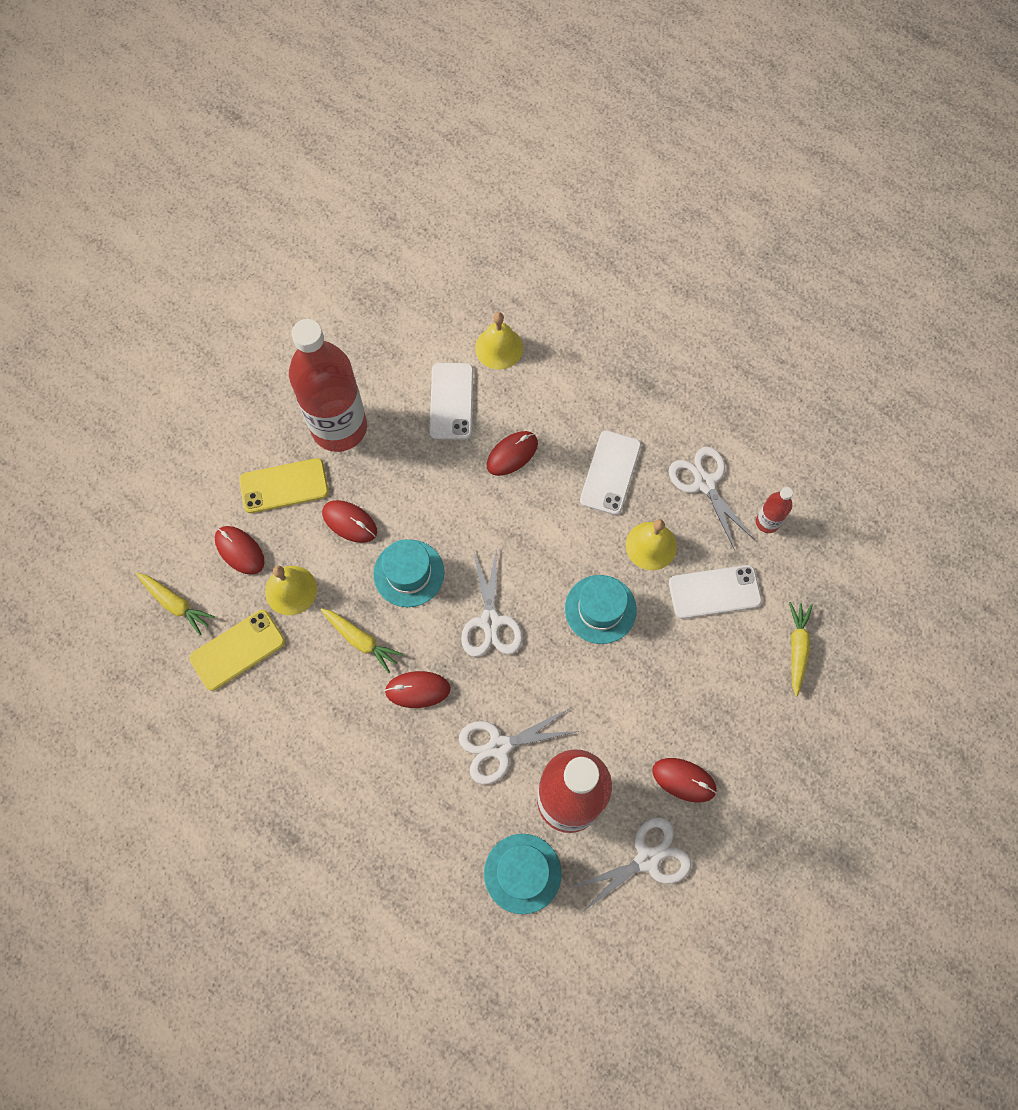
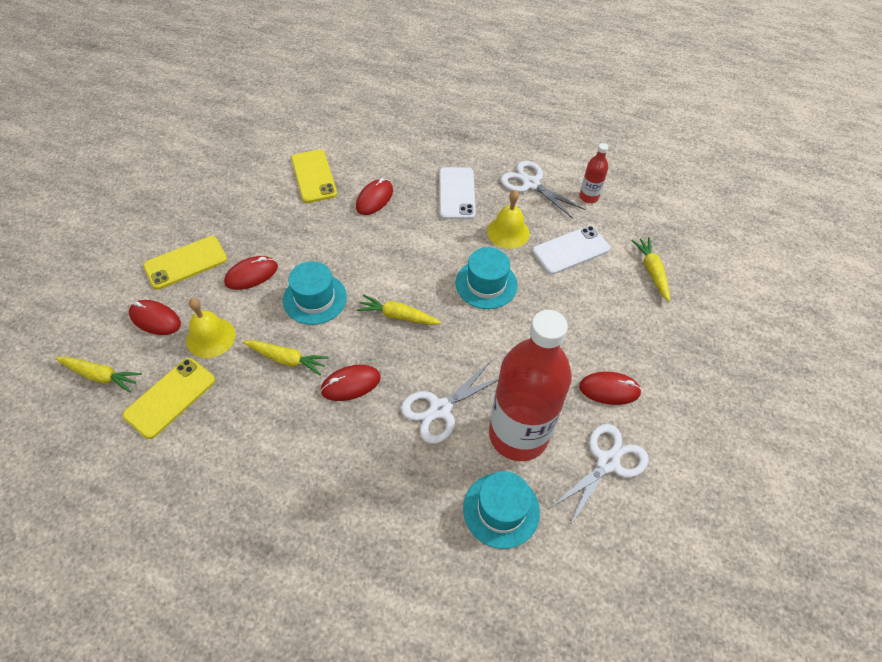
camera: 20 degrees left, 15 degrees down
(339, 427) = (224, 213): red bottle -> none
(349, 522) = (251, 275): red mouse -> red mouse turned 45 degrees counterclockwise
(451, 401) = (314, 176): white phone -> yellow phone
(490, 621) = (398, 316): white scissors -> yellow carrot
(499, 348) = (340, 137): yellow bell -> none

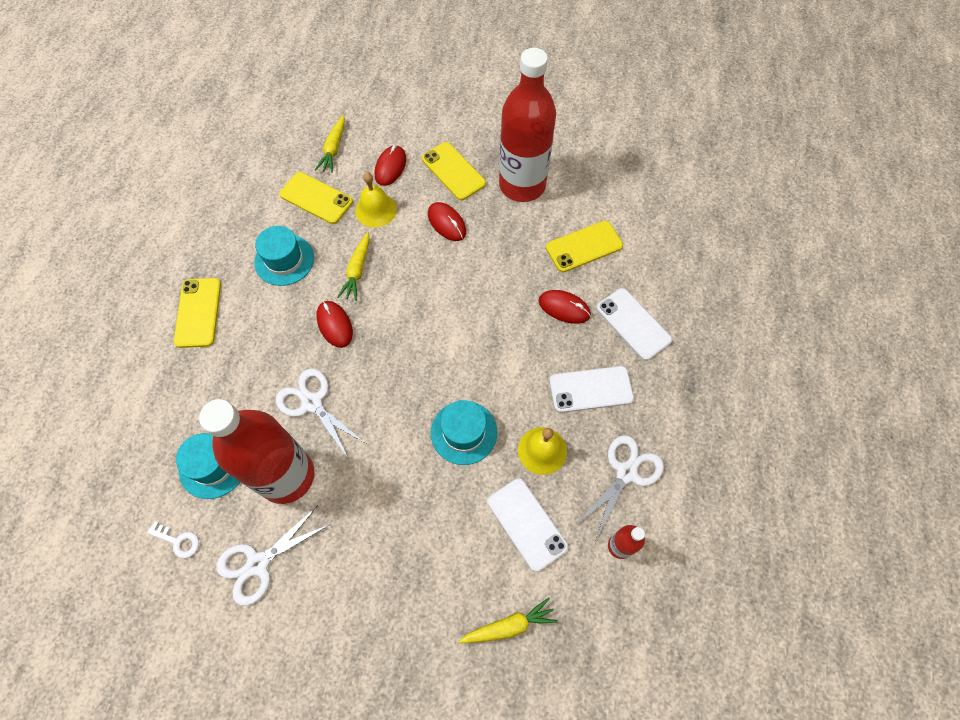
camera: 85 degrees right, 10 degrees up
(226, 210) = (522, 185): none -> red bottle
(299, 536) = (198, 312): none -> yellow phone
(315, 298) = (426, 279): turquoise hat -> turquoise hat (284, 260)
(398, 316) = (413, 352): yellow carrot -> none
(400, 158) = (633, 324): none -> white phone
(584, 545) = (178, 541): none -> white key
(607, 462) = (258, 564): white scissors -> white scissors turned 105 degrees clockwise
(609, 389) = (340, 567): red mouse -> none

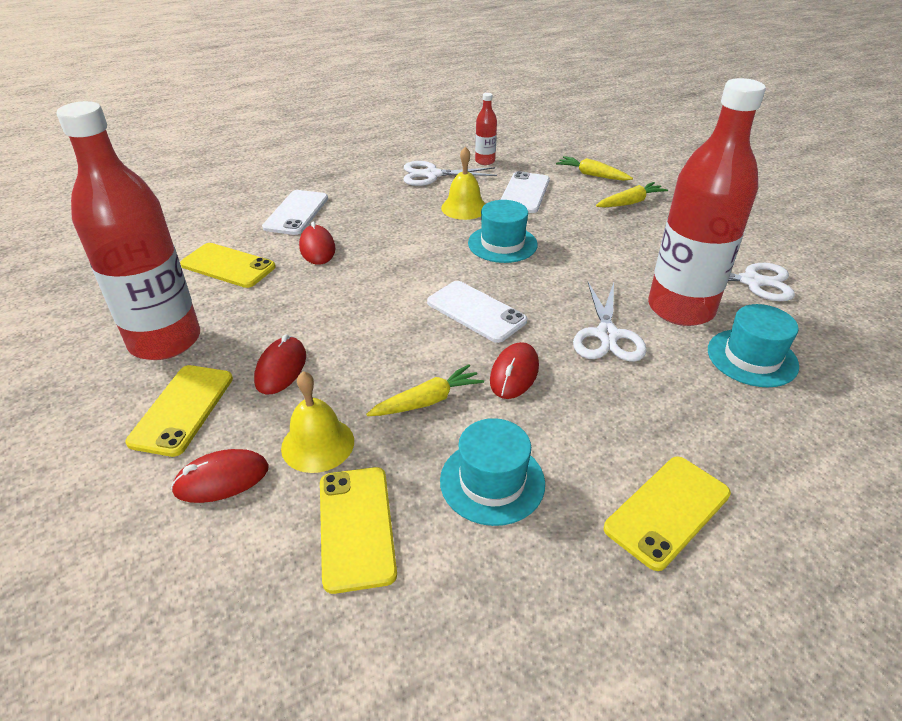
camera: 130 degrees left, 25 degrees down
(178, 541) = (824, 333): white key -> none
(334, 149) = (231, 583): yellow carrot -> yellow carrot (630, 202)
(591, 389) = (384, 208): white phone -> white phone (476, 311)

